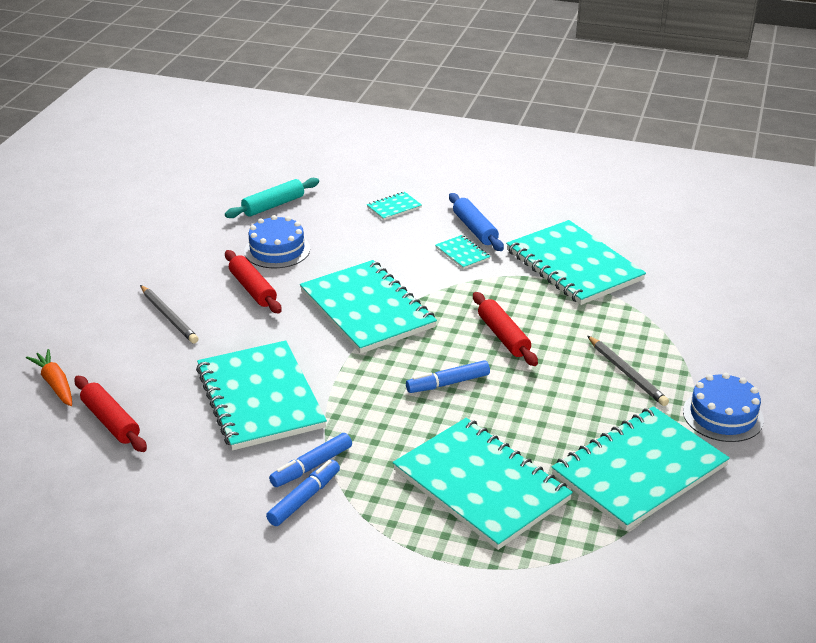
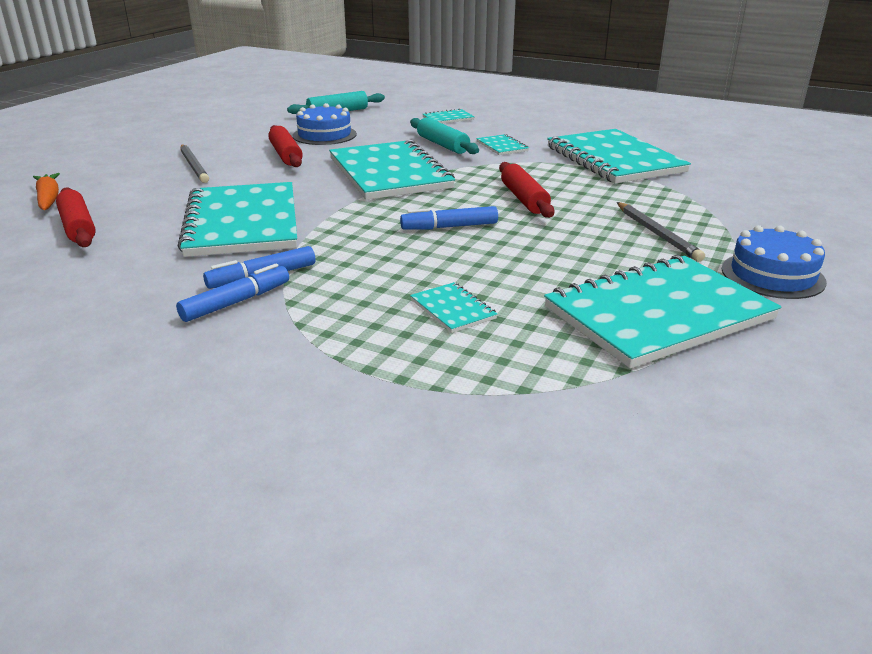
camera: 10 degrees right, 5 degrees down
(403, 256) = (442, 145): none -> turquoise rolling pin
(475, 229) = (520, 134): blue rolling pin -> none
(481, 485) = (452, 309): turquoise notebook -> turquoise notebook, size x0.41

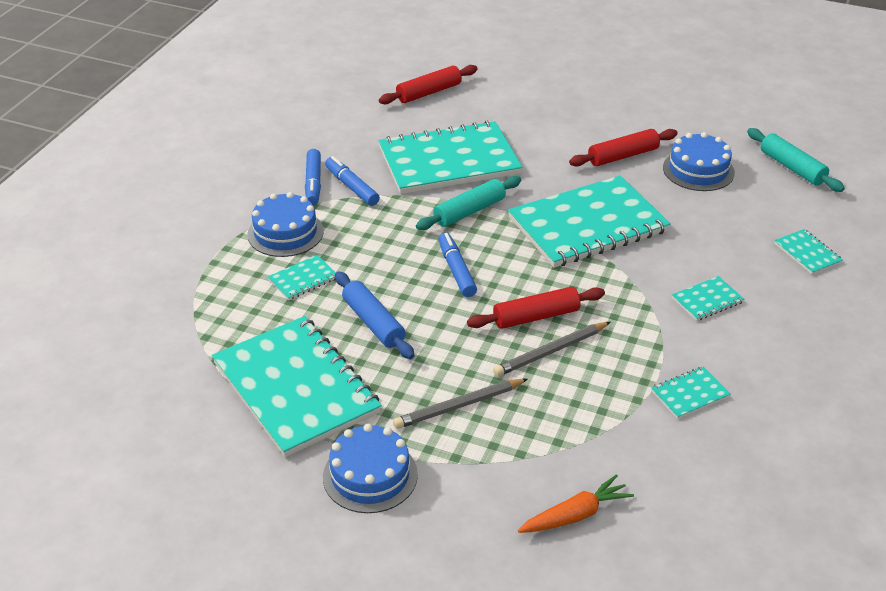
camera: 85 degrees right, 10 degrees up
(49, 199) = (481, 66): orange carrot -> orange carrot (575, 515)
(194, 166) = (575, 112): grey pencil -> grey pencil (551, 351)
(236, 302) = (313, 183): blue marker -> blue marker turned 45 degrees clockwise
(347, 322) = (285, 233): none -> blue cake
(442, 145) = (695, 254): turquoise rolling pin -> turquoise rolling pin (469, 211)
(537, 269) = (373, 323): none -> blue rolling pin
(614, 159) = (690, 394): turquoise notebook -> turquoise notebook, size x0.41

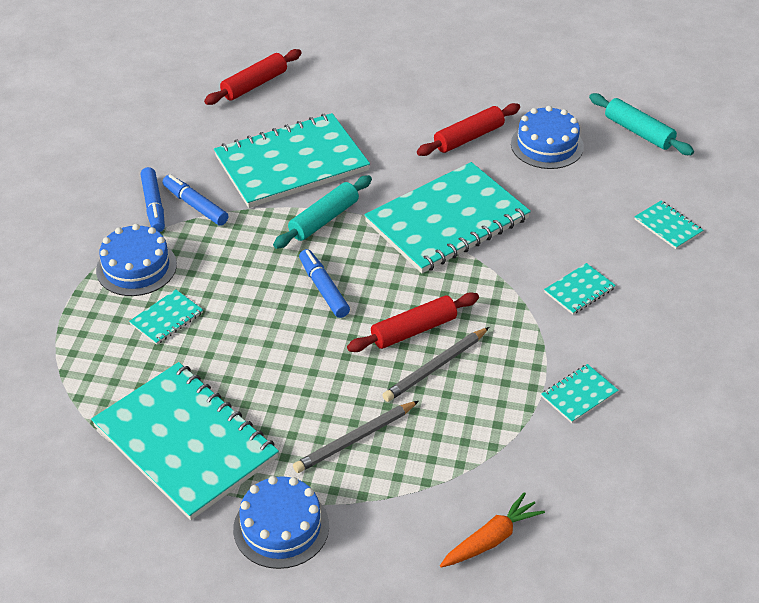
camera: 10 degrees left, 5 degrees up
(373, 323) = (250, 358): blue rolling pin -> none

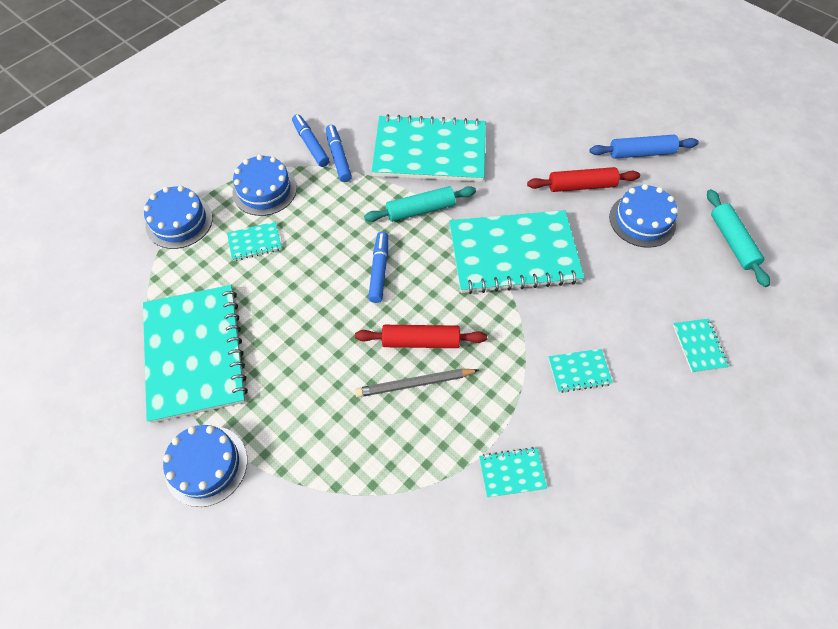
camera: 30 degrees right, 15 degrees up
(60, 335) = (179, 221): none -> blue cake
(154, 205) = (311, 145): blue marker -> blue marker turned 135 degrees clockwise
(254, 85) = (448, 74): red rolling pin -> none
(355, 439) = (311, 417): grey pencil -> none
(491, 539) = (348, 571): orange carrot -> none
(504, 88) = (641, 153): none -> blue rolling pin

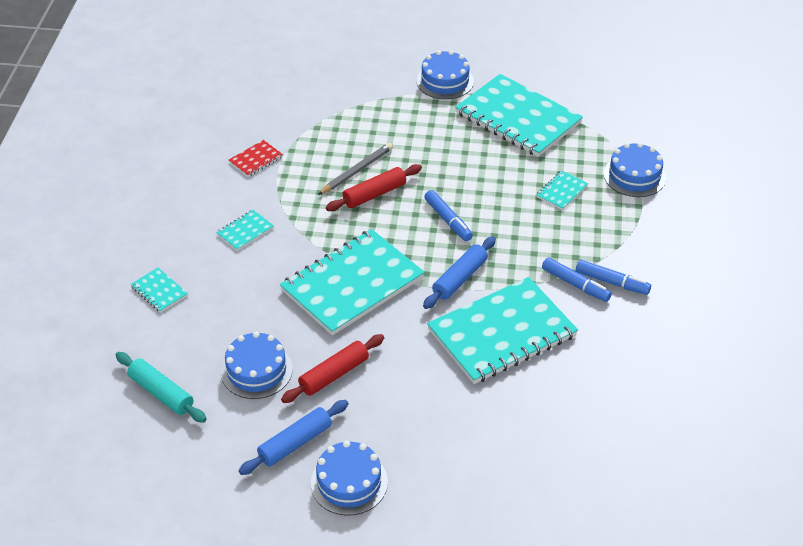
camera: 145 degrees right, 15 degrees down
(264, 190) = (602, 228): blue cake -> blue cake (349, 482)
(420, 210) = (460, 278): turquoise rolling pin -> blue rolling pin
(512, 473) = (256, 159): turquoise notebook -> red notebook

